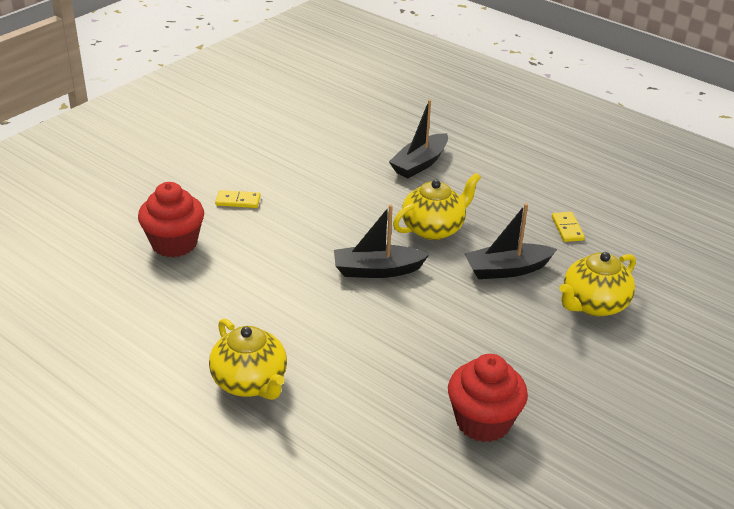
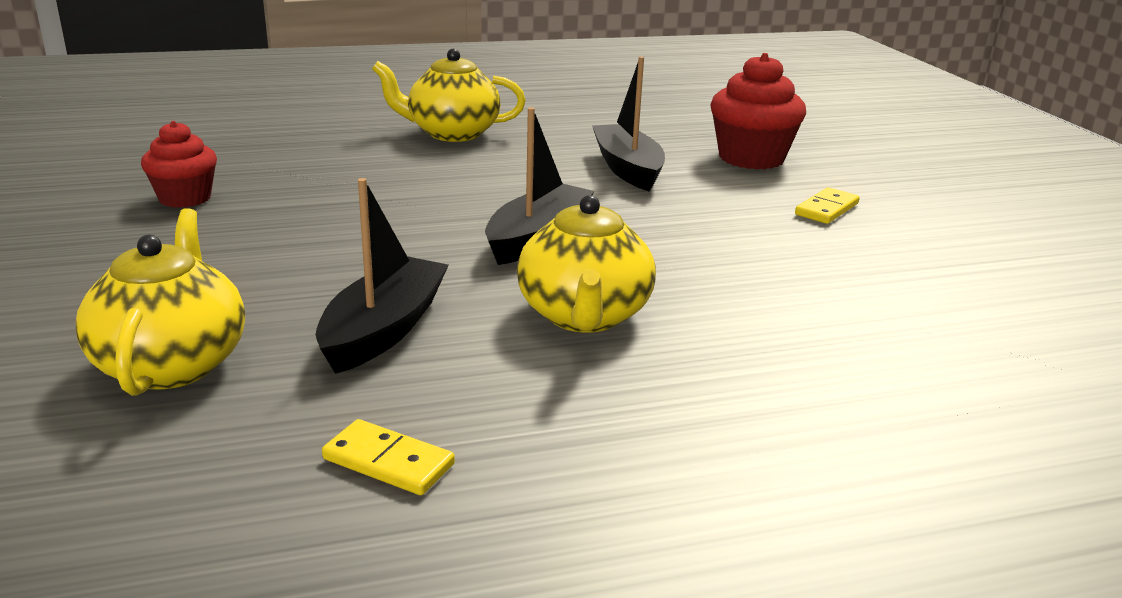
camera: 125 degrees right, 10 degrees down
(420, 163) = (838, 395): black boat -> black boat (627, 169)
(483, 422) = (185, 198): red cupcake -> red cupcake, size x0.65

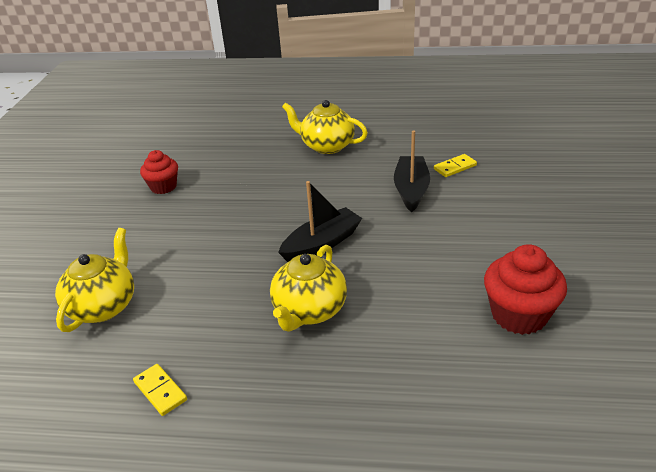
camera: 25 degrees right, 10 degrees up
(383, 330) = (205, 302): black boat -> none
(751, 158) = (498, 188): red cupcake -> red cupcake (519, 315)
(827, 209) = (515, 244): yellow domino -> yellow domino (455, 167)

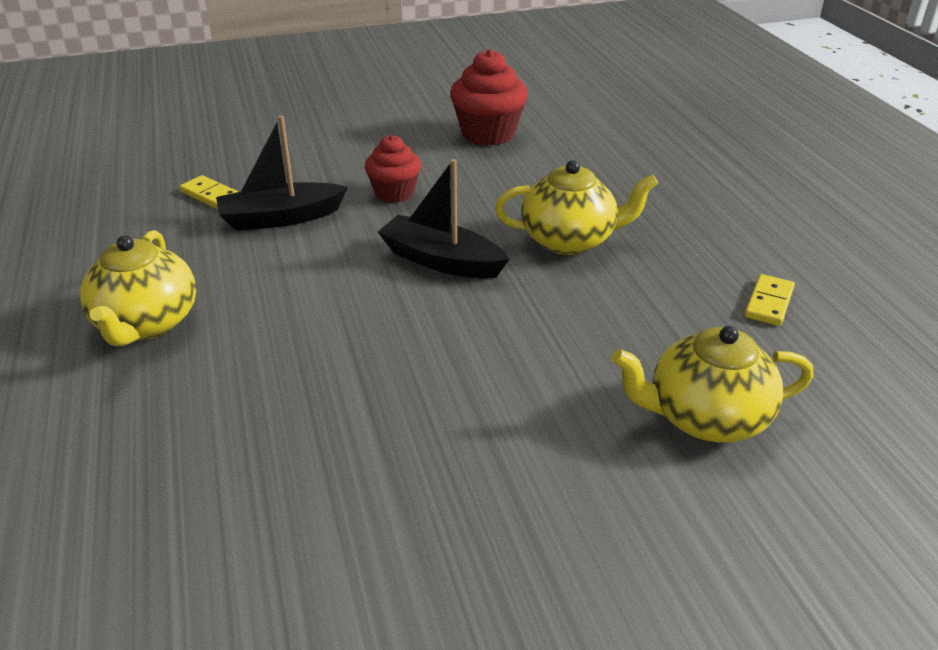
camera: 115 degrees left, 0 degrees up
(163, 187) = (350, 506): red cupcake -> red cupcake (394, 193)

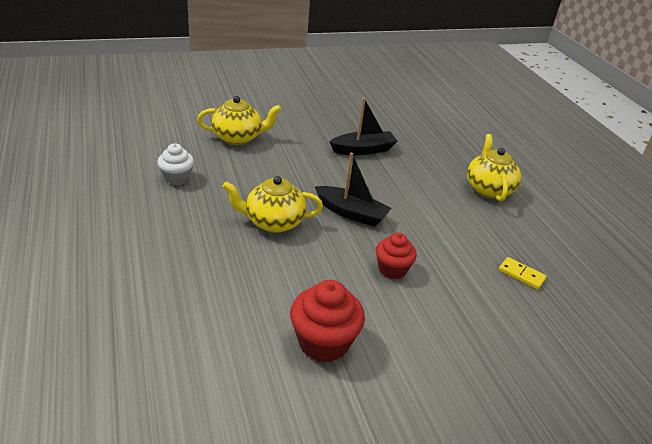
camera: 175 degrees right, 0 degrees up
(281, 218) = (460, 250): black boat -> black boat (363, 150)
(769, 303) = (177, 178): yellow domino -> white cupcake

